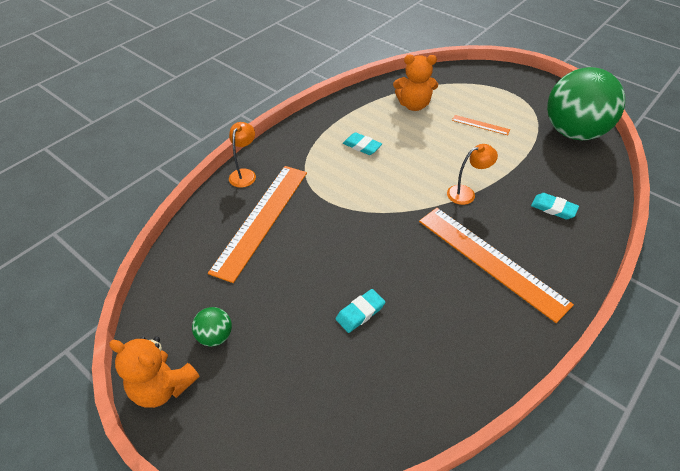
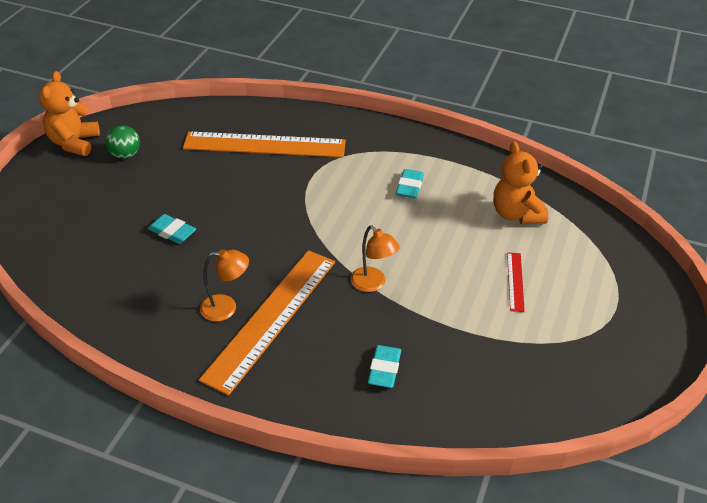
camera: 70 degrees right, 5 degrees down
(244, 174) = (321, 119): orange lamp -> orange lamp (226, 308)
(480, 125) = (515, 281): orange ruler -> red ruler
(573, 132) = (563, 383): green ball -> none

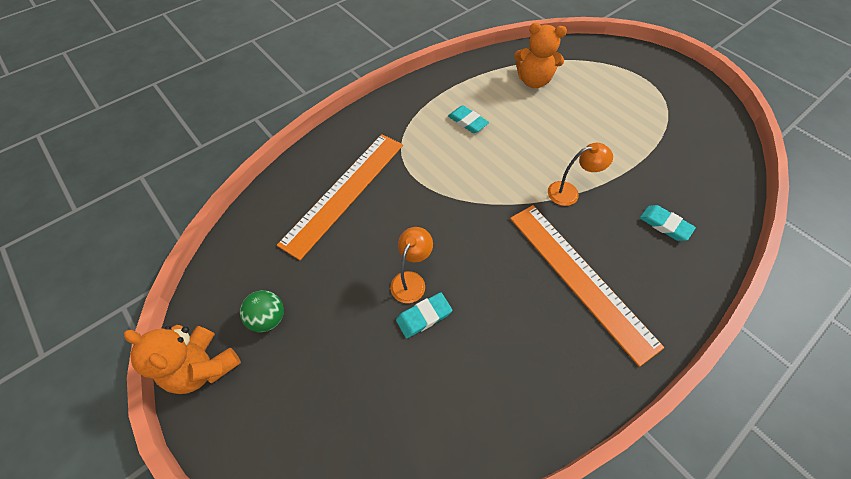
camera: 60 degrees left, 15 degrees up
(226, 308) = (553, 308): orange lamp -> orange lamp (411, 280)
(515, 281) = (602, 113): red ruler -> none

